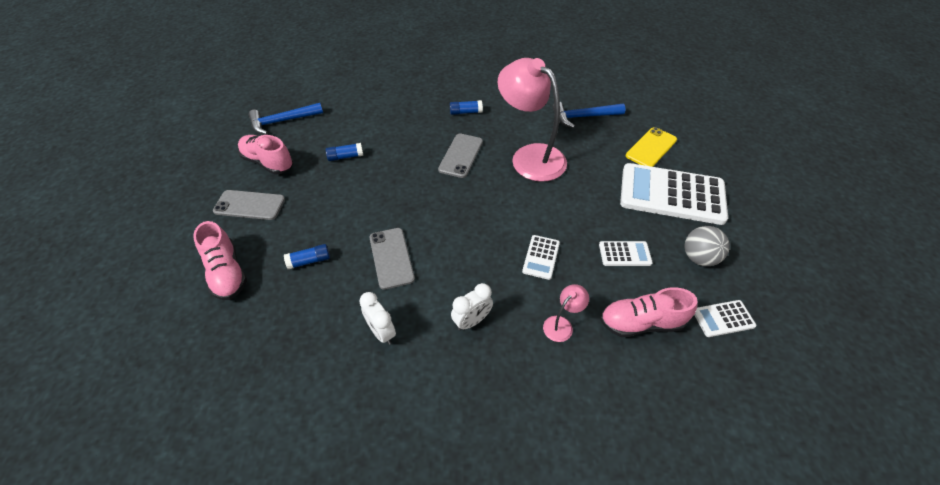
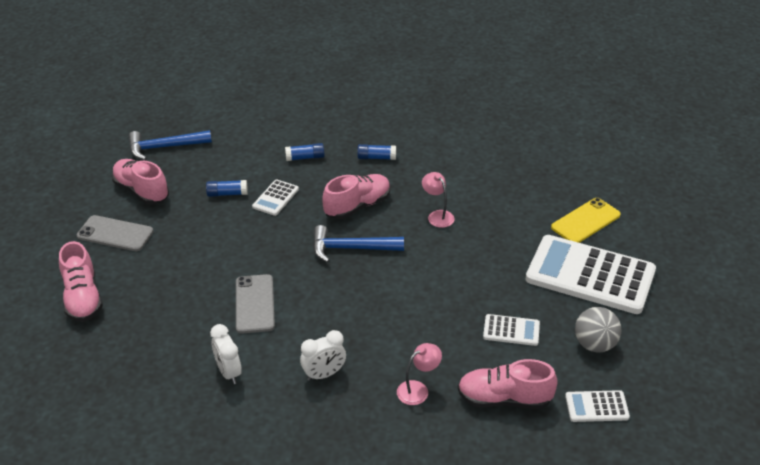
camera: 10 degrees right, 10 degrees down
(309, 261) = (168, 296): blue glue stick -> blue glue stick (305, 157)
(461, 155) = (357, 206): grey phone -> pink shoe
(530, 156) = (437, 215): pink lamp -> pink lamp, size x0.42
(541, 257) = (416, 322): white calculator -> white calculator (275, 198)
(583, 117) = (516, 177): blue hammer -> blue hammer (351, 248)

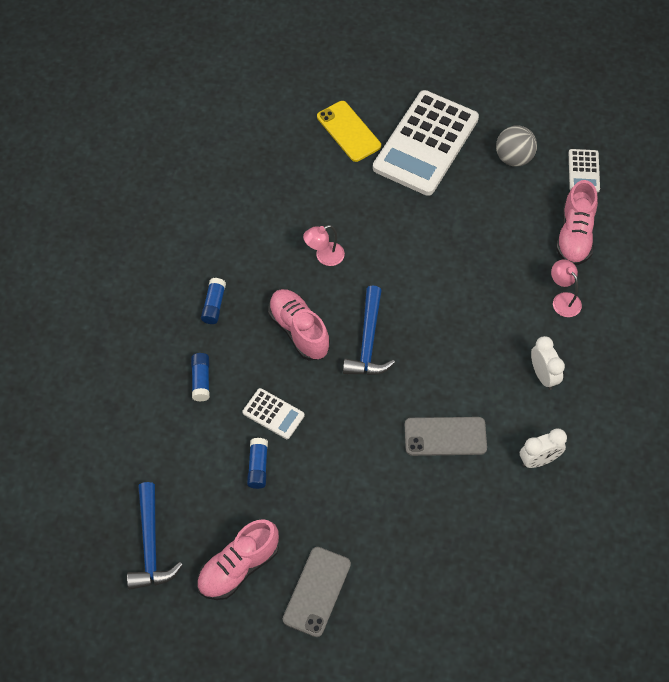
camera: 85 degrees left, 20 degrees up
(83, 298) = (424, 616): pink shoe -> none
(511, 330) = (494, 217): white calculator -> none

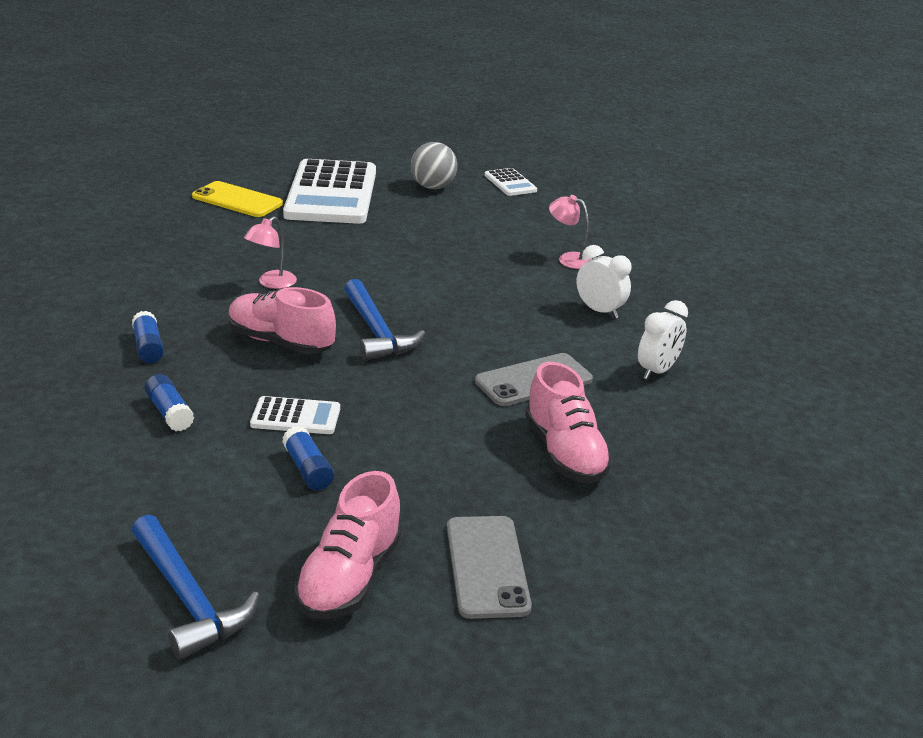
camera: 30 degrees left, 30 degrees down
(574, 235) = (539, 219): pink shoe -> pink shoe (565, 453)

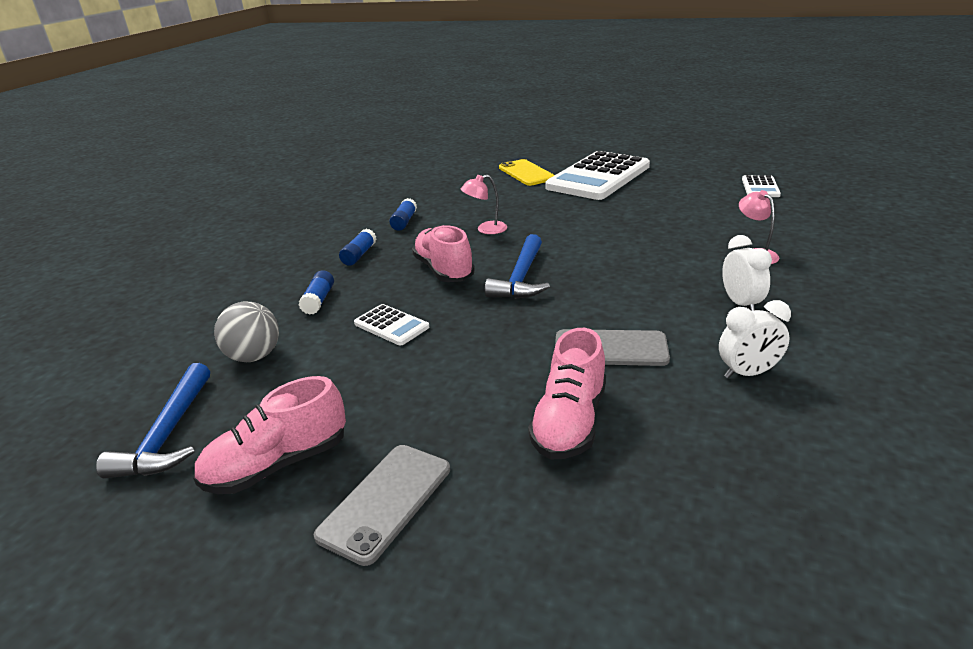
camera: 40 degrees right, 0 degrees up
(308, 469) = (353, 367): blue glue stick -> blue glue stick (404, 222)
(433, 187) = (686, 182): grey ball -> grey ball (254, 356)

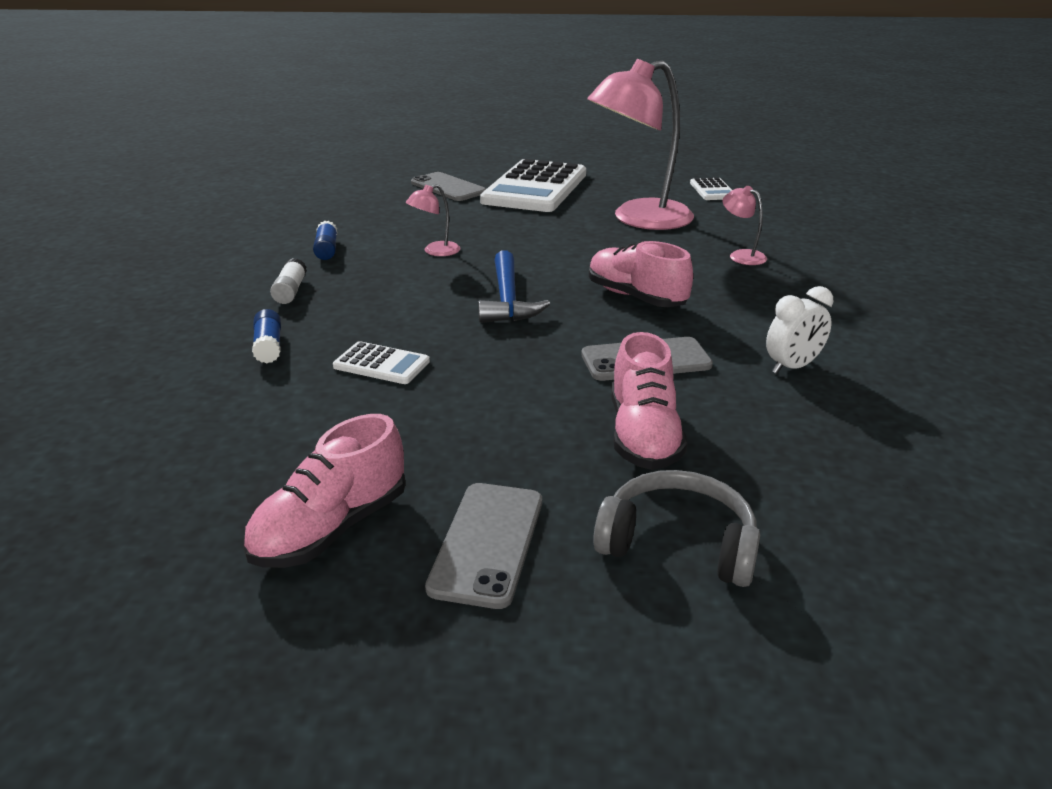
camera: 20 degrees left, 0 degrees up
(168, 434) = (158, 520): blue hammer -> none
(254, 356) = (221, 418): grey ball -> none
(359, 255) = (290, 291): blue glue stick -> white glue stick
(444, 270) = (410, 299): pink shoe -> pink shoe (636, 297)
(526, 173) = (448, 187): yellow phone -> grey phone
(545, 535) = (678, 543): none -> grey headphones
(675, 211) = (638, 219): none -> pink lamp
(741, 304) = (752, 304): white clock -> none

